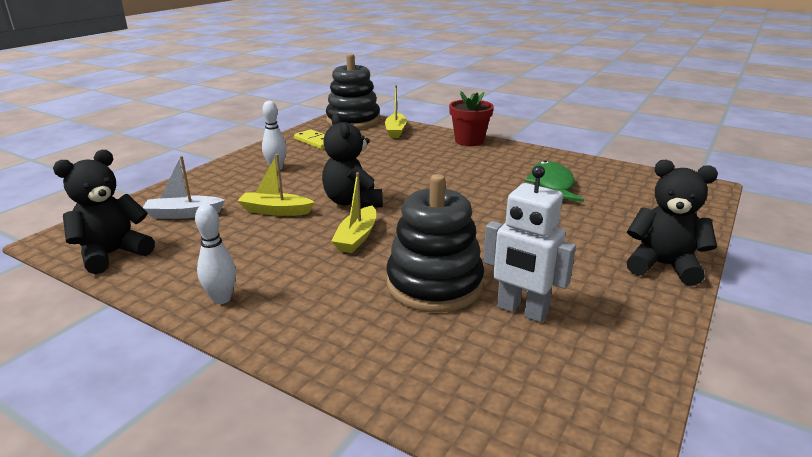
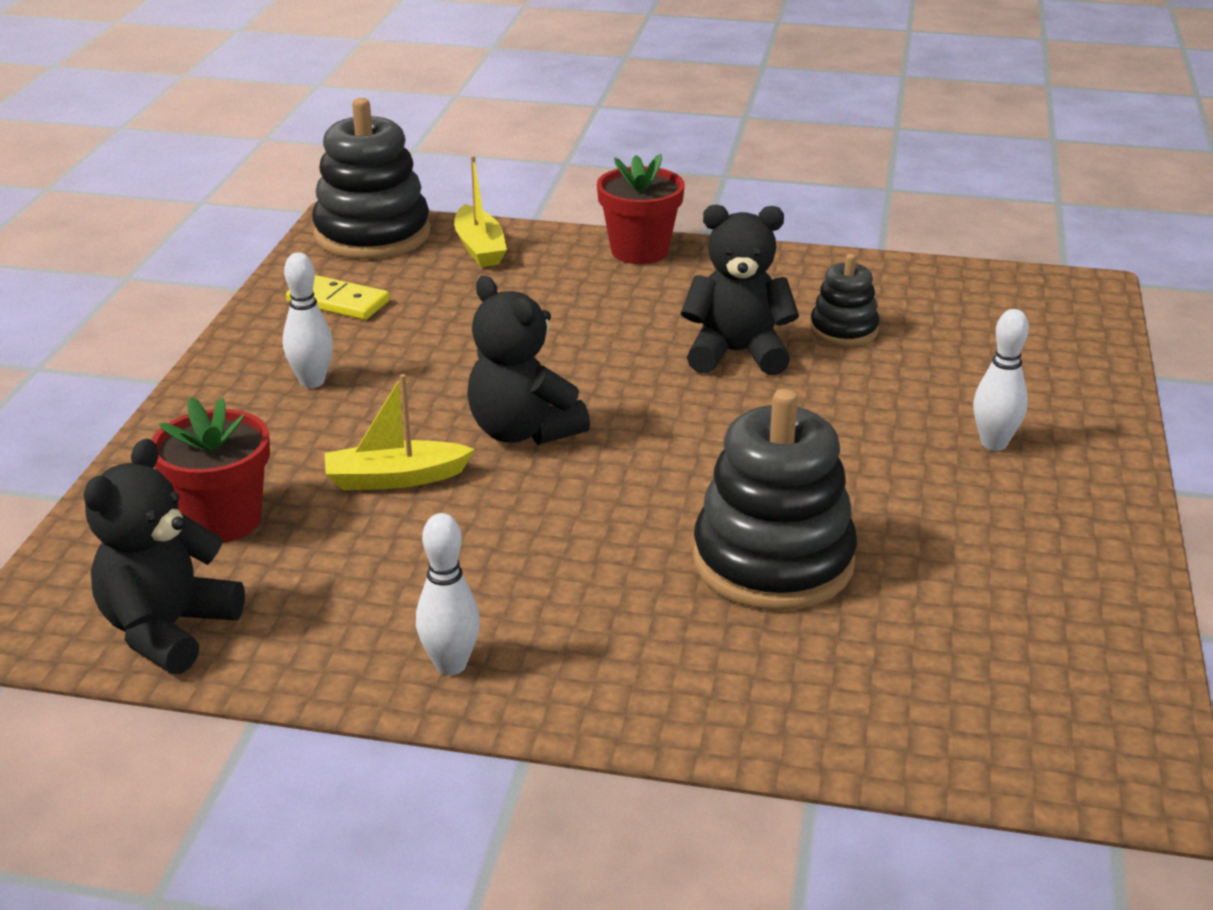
camera: 20 degrees left, 5 degrees up
(184, 214) = (223, 520): white boat -> red flower pot
(357, 237) = (586, 502): yellow boat -> none
(521, 311) = (927, 576): white robot -> none
(552, 185) = (843, 330): green fish -> black stacking toy
(607, 250) = (993, 443): none -> white bowling pin
(663, 266) = (1084, 455): black teddy bear -> black teddy bear (737, 353)

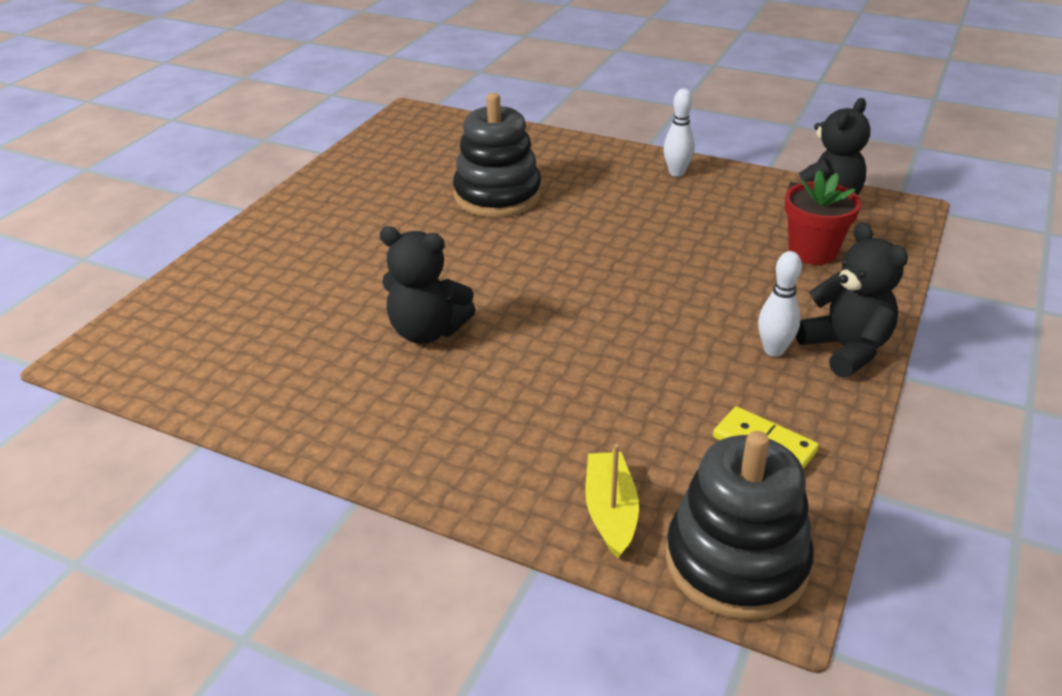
camera: 165 degrees left, 5 degrees up
(395, 478) = (705, 264): yellow boat -> none
(523, 431) = (614, 286): black teddy bear -> black teddy bear (845, 349)
(639, 251) = (440, 476): red flower pot -> none
(843, 330) = (327, 342): black stacking toy -> none
(993, 443) = (316, 241): white bowling pin -> none

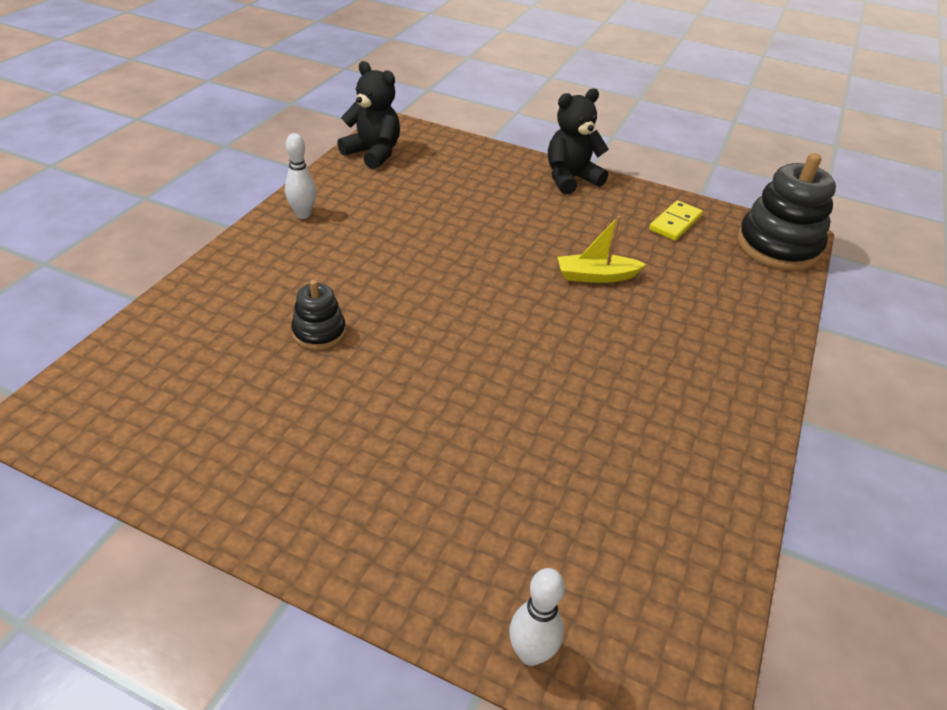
camera: 95 degrees left, 5 degrees up
(427, 331) = (577, 382): black teddy bear -> none
(497, 196) = (319, 332): black stacking toy -> black stacking toy, size x0.53
(610, 511) = (759, 289): yellow boat -> yellow boat (596, 276)
(774, 350) = (576, 205): white bowling pin -> white bowling pin (530, 653)
(812, 251) = (449, 170): red flower pot -> none

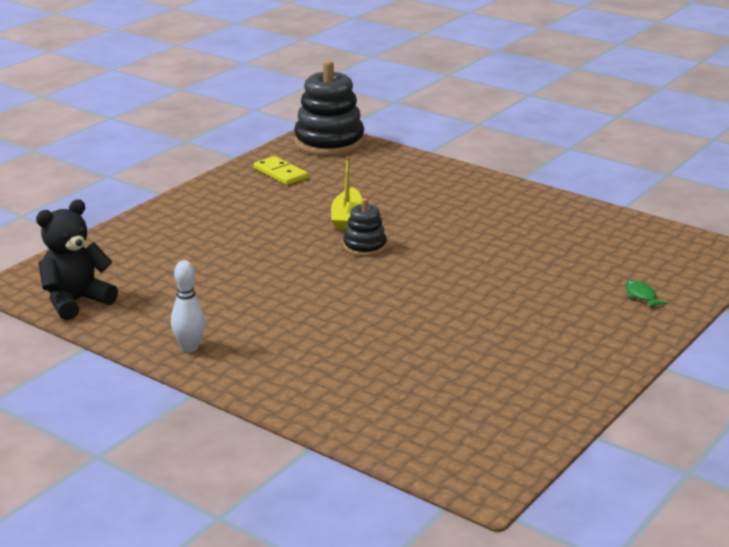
camera: 75 degrees left, 15 degrees down
(319, 332) = (392, 344): black stacking toy -> black stacking toy (364, 247)
(483, 568) = (641, 296): none -> green fish
(530, 653) = (699, 288): white bowling pin -> none
(570, 179) = (185, 205): black teddy bear -> none

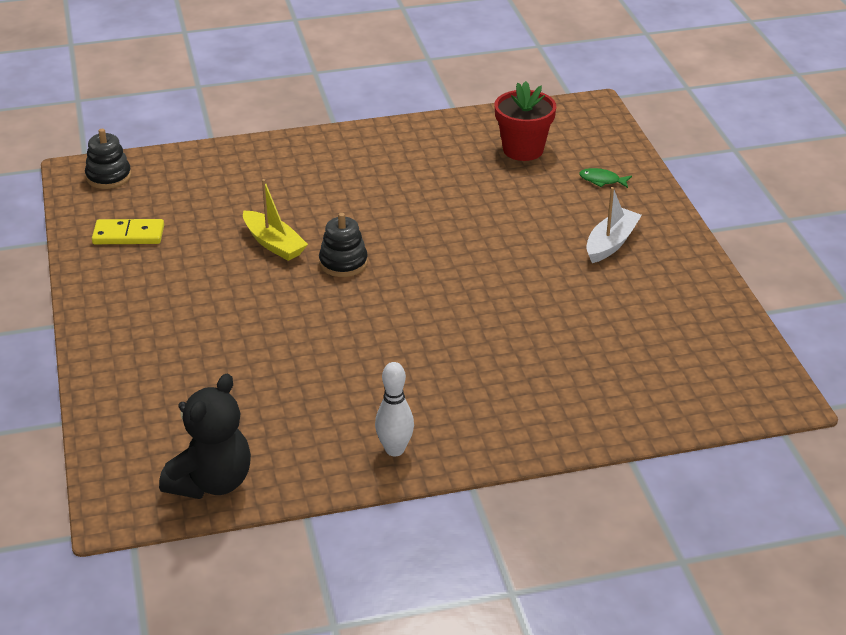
camera: 50 degrees left, 10 degrees up
(76, 301) = (211, 482): black teddy bear -> black teddy bear turned 150 degrees counterclockwise
(329, 142) = (108, 177): black stacking toy -> black stacking toy, size x0.53
(564, 332) = (611, 243): none -> white boat
(620, 251) = (523, 150): none -> red flower pot

